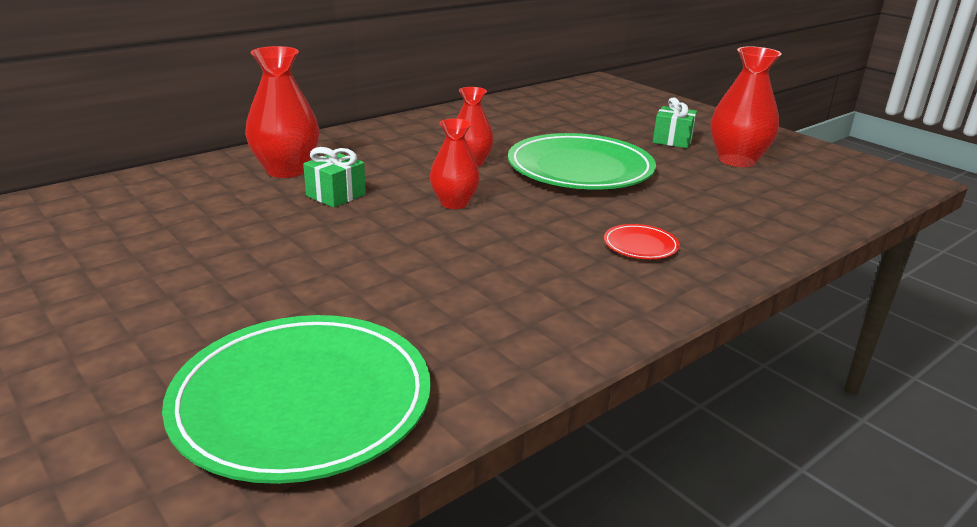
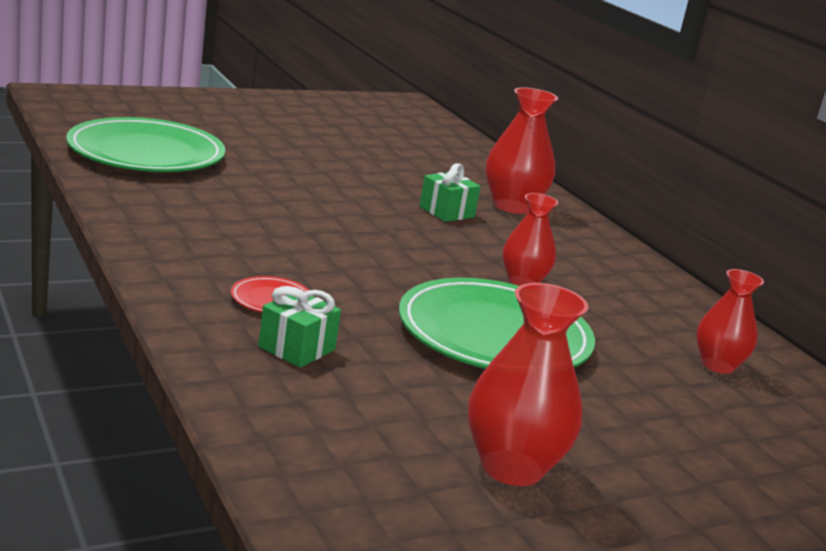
camera: 100 degrees right, 5 degrees down
(454, 203) = (412, 249): red vase -> red vase (717, 365)
(672, 140) = (609, 444): green gift -> green gift (297, 348)

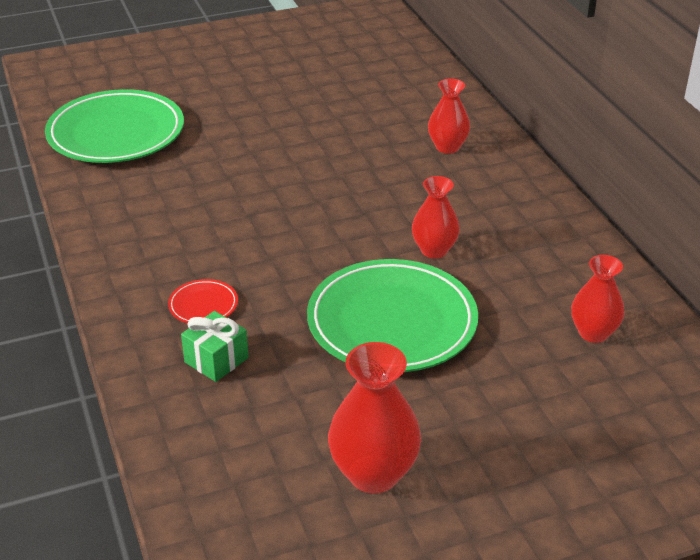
camera: 10 degrees right, 15 degrees up
(446, 212) = (381, 166): green gift -> none
(512, 206) = (447, 147): red vase -> red vase, size x0.65

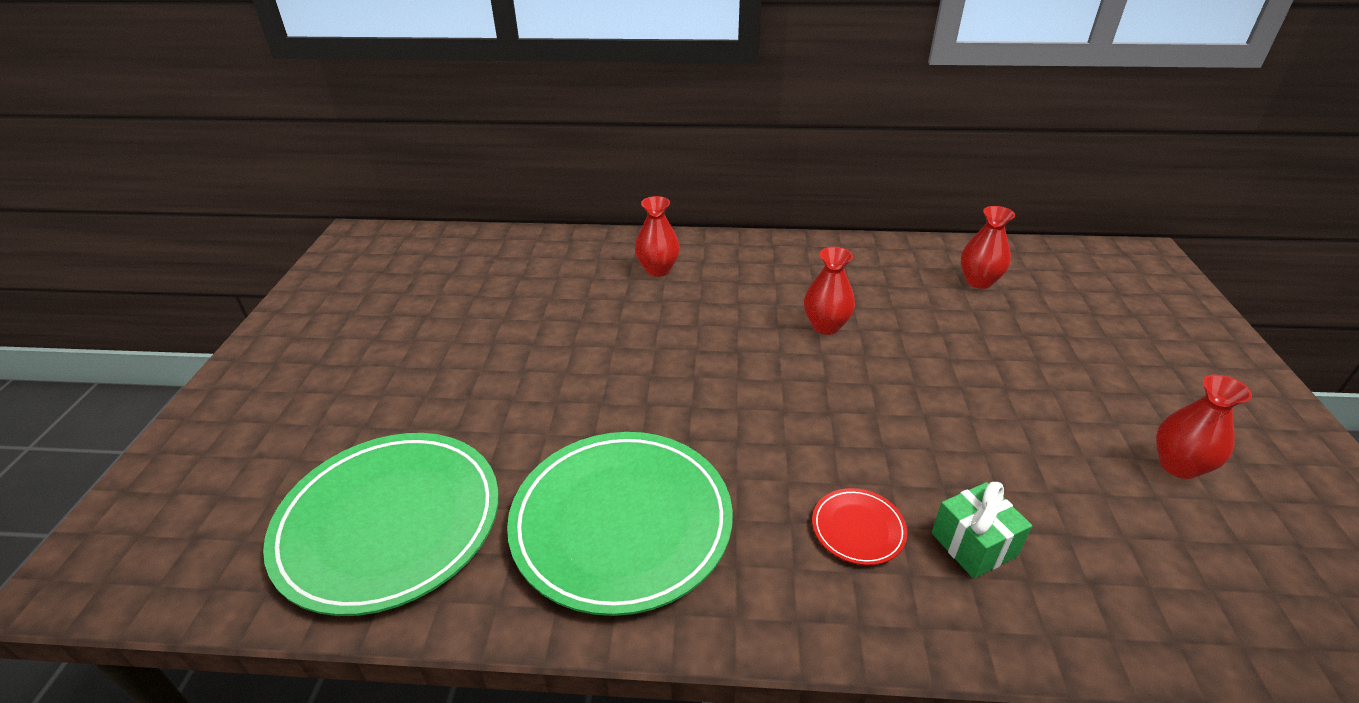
camera: 65 degrees left, 0 degrees up
(373, 474) = (1178, 466): red vase -> red vase, size x0.65
(392, 322) = (934, 385): green plate -> green plate (621, 523)

